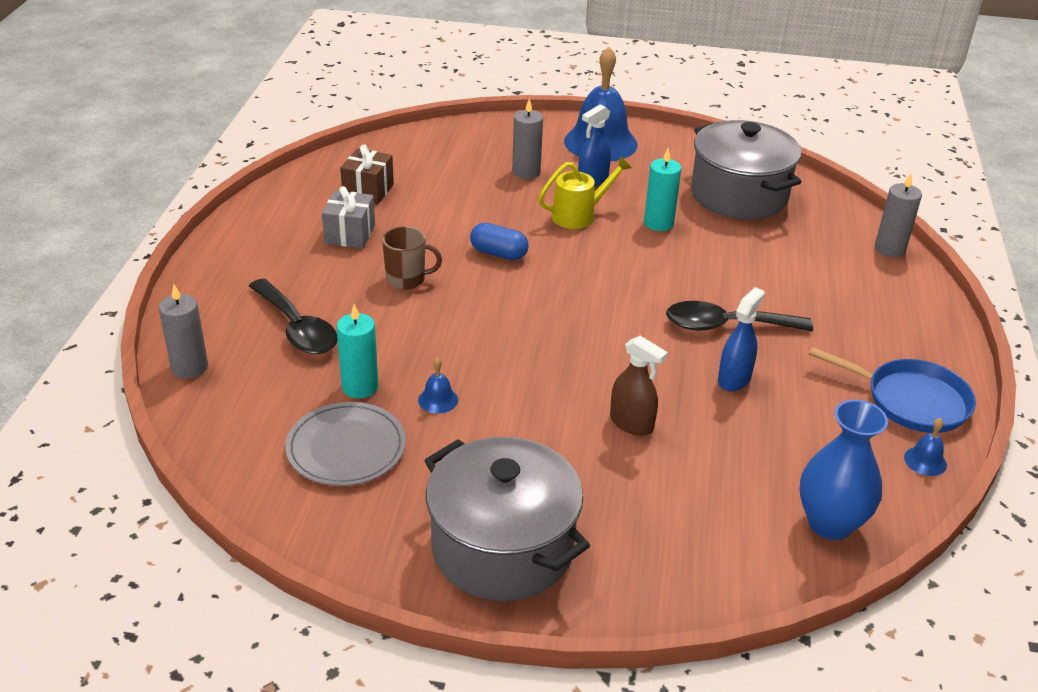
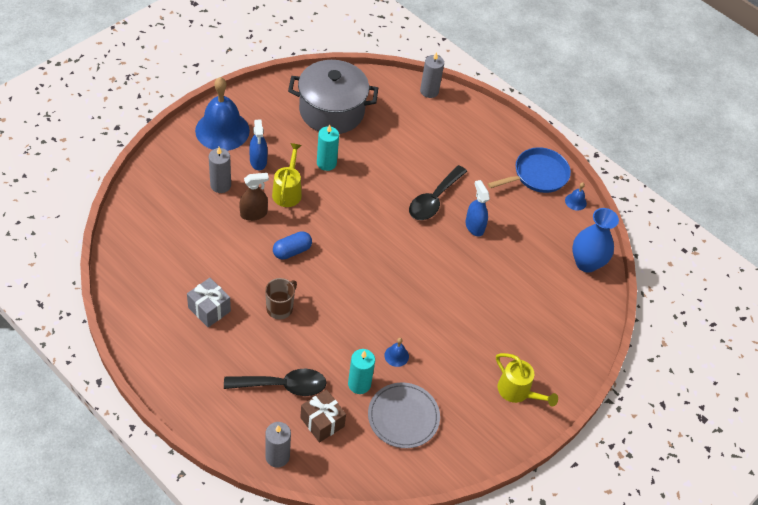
camera: 60 degrees left, 15 degrees up
(368, 191) = (168, 273): brown gift -> brown gift (322, 422)
(502, 548) = (518, 392): grey pot -> yellow watering can
(631, 423) = (474, 288): brown spray bottle -> brown spray bottle (253, 214)

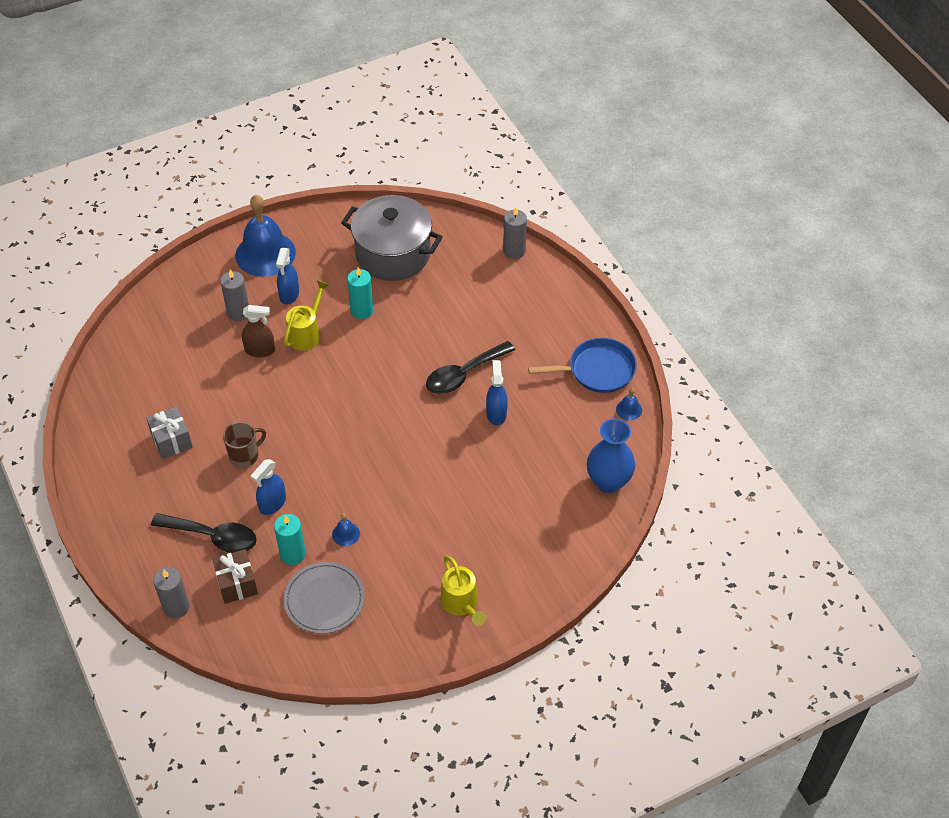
camera: 25 degrees right, 0 degrees up
(292, 251) = (283, 398): blue capsule -> none
(322, 344) = (272, 504): none -> blue spray bottle

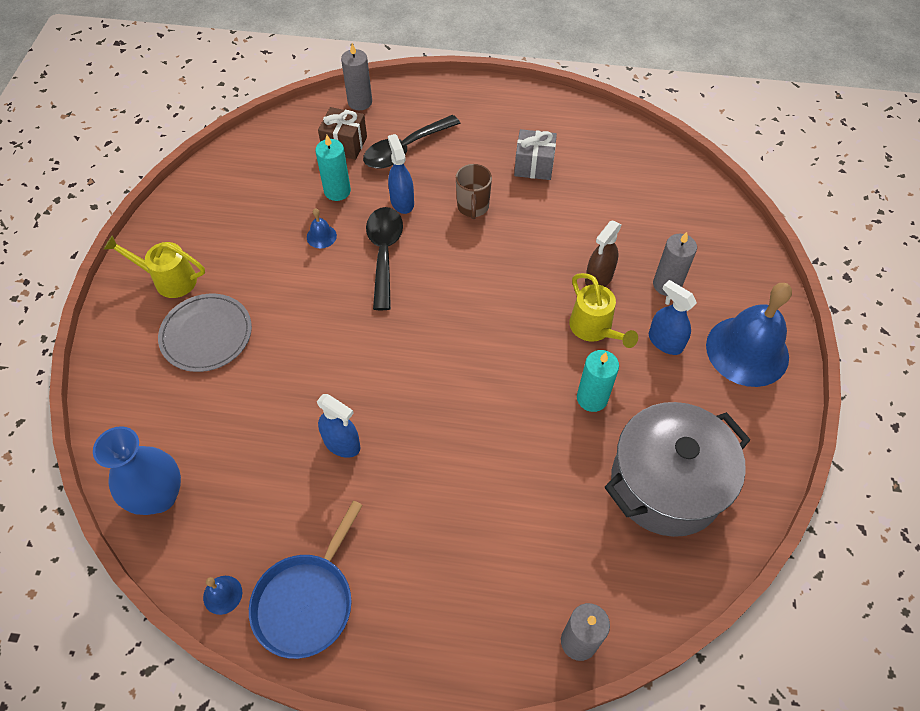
camera: 125 degrees right, 5 degrees up
(324, 599) = (273, 190): grey plate -> grey plate (206, 334)
(464, 374) = (421, 445): black spoon -> black spoon (384, 253)

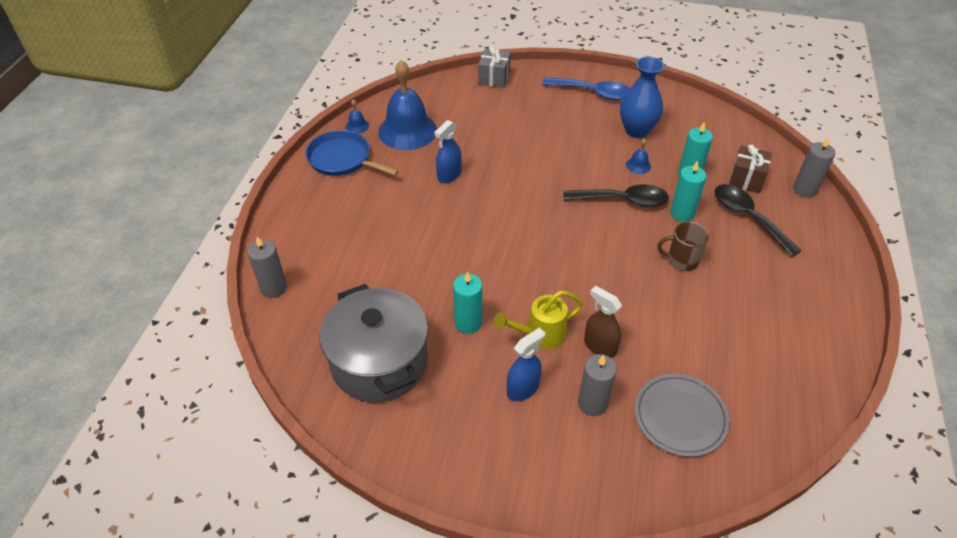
camera: 95 degrees right, 10 degrees down
(159, 496) = (426, 99): blue vase -> blue vase (636, 130)
(168, 280) = (592, 93): yellow watering can -> blue spoon
(206, 334) = (544, 111): grey plate -> grey plate (680, 416)
(402, 202) = (682, 213): blue spray bottle -> turquoise candle
(534, 166) = (744, 312): grey gift -> grey gift (494, 78)
(747, 351) = (508, 460): blue bell -> blue bell (407, 131)

